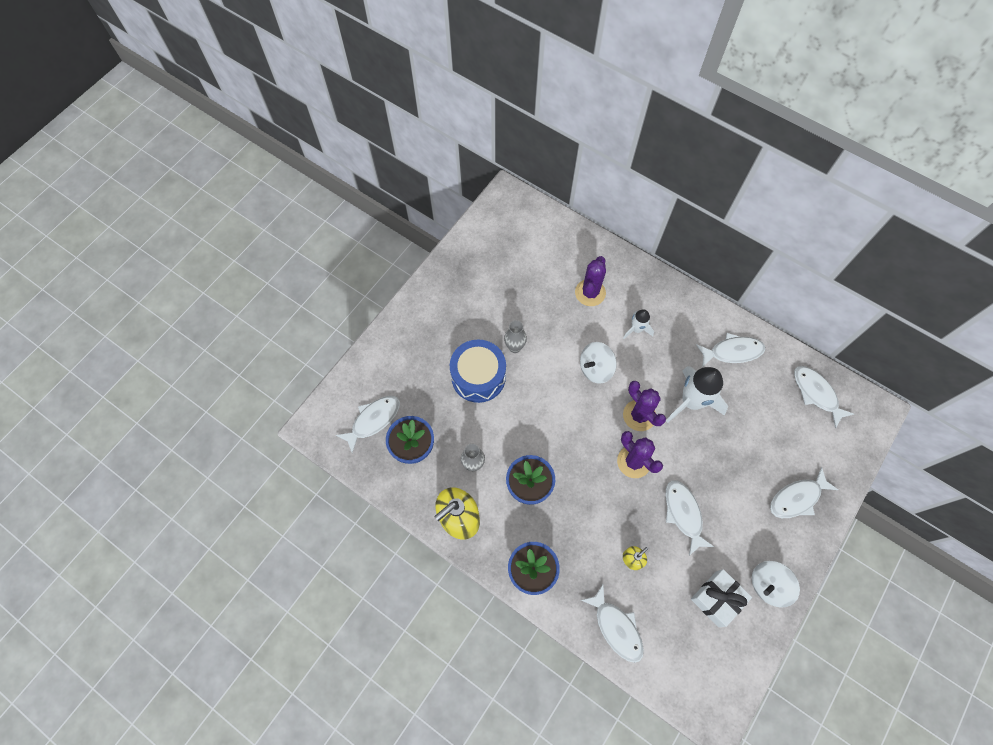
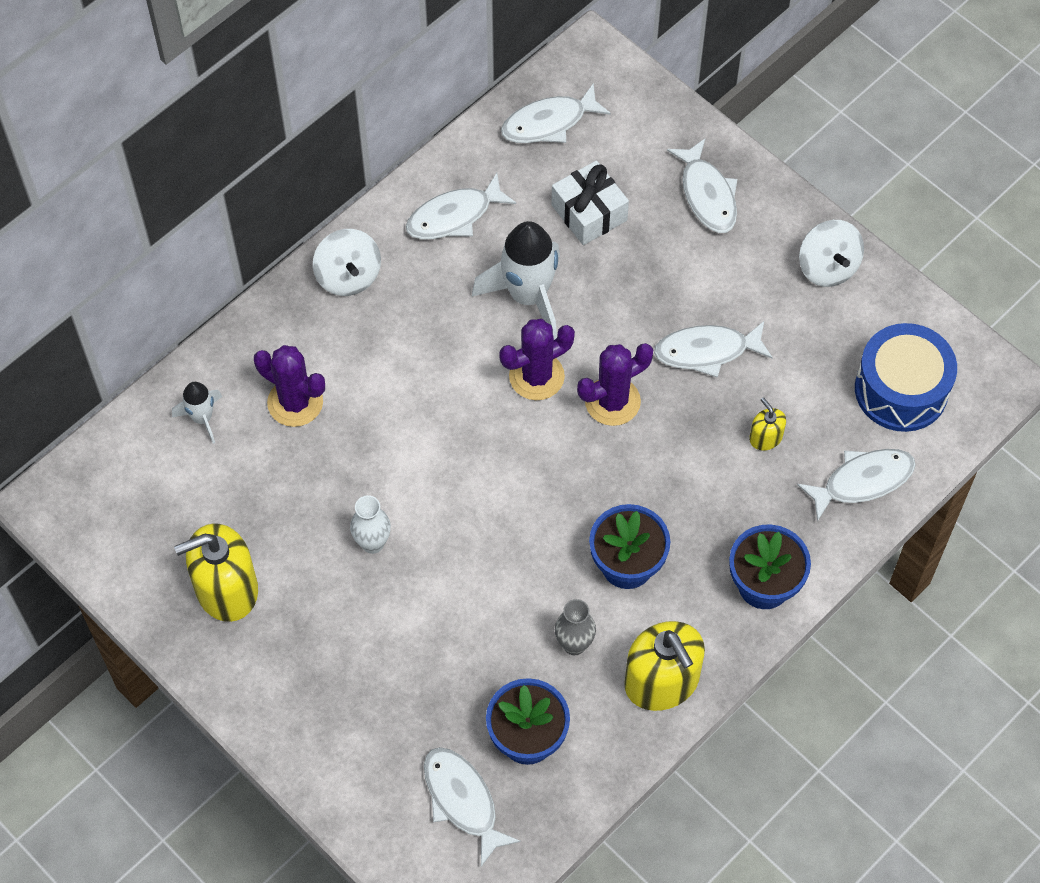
camera: 80 degrees left, 5 degrees down
(475, 282) = (226, 589): none -> yellow soap dispenser
(478, 377) = (416, 612): blue drum -> blue drum (901, 390)
(514, 347) = (372, 543): grey vase -> white vase
(595, 368) = (440, 423): white spinning top -> white spinning top (348, 276)
(636, 329) = (382, 346): white rocket -> white rocket (202, 418)
(717, 599) = (838, 338): white gift -> white gift (589, 212)
(732, 352) = (454, 216): white fish -> white fish turned 120 degrees counterclockwise

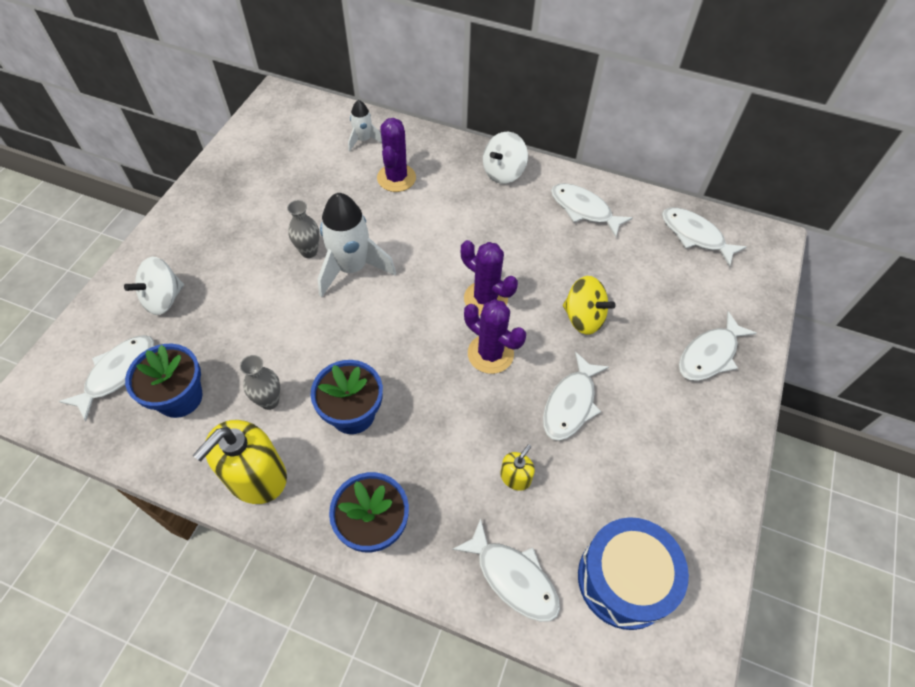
camera: 65 degrees right, 5 degrees down
(226, 589) = (247, 190): yellow soap dispenser -> none
(372, 543) = (309, 251): white vase -> grey vase
(528, 296) = (548, 271): white rocket -> white rocket (352, 268)
(589, 212) = (640, 284): white gift -> none
(608, 290) = (583, 318): none -> yellow spinning top
(707, 351) = (571, 404): white fish -> white fish turned 120 degrees counterclockwise
(828, 267) = (706, 469): white spinning top -> white spinning top (163, 299)

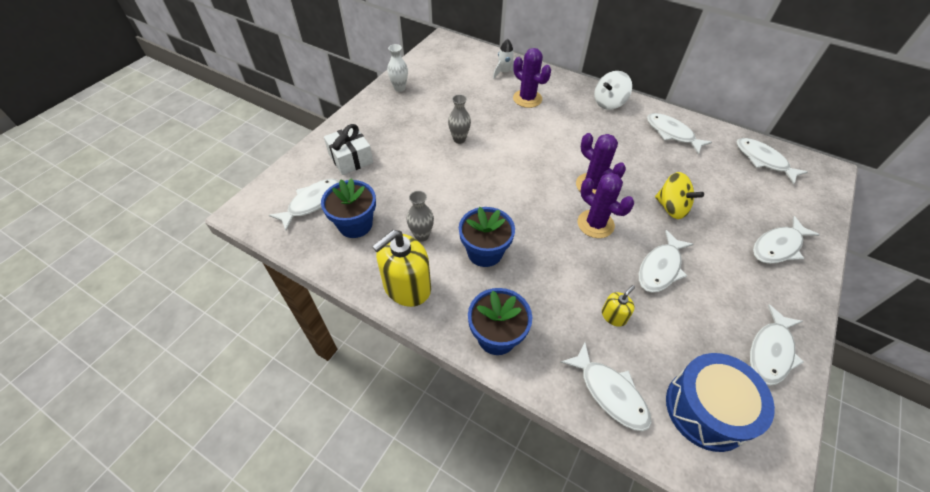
camera: 10 degrees right, 5 degrees down
(163, 299) = (350, 158): white spinning top -> white gift
(221, 181) = (399, 88): none -> white vase
(352, 268) = (490, 153): white rocket -> none
(396, 178) = (527, 99): purple cactus -> purple cactus turned 60 degrees counterclockwise
(697, 495) = (770, 352): none -> white fish

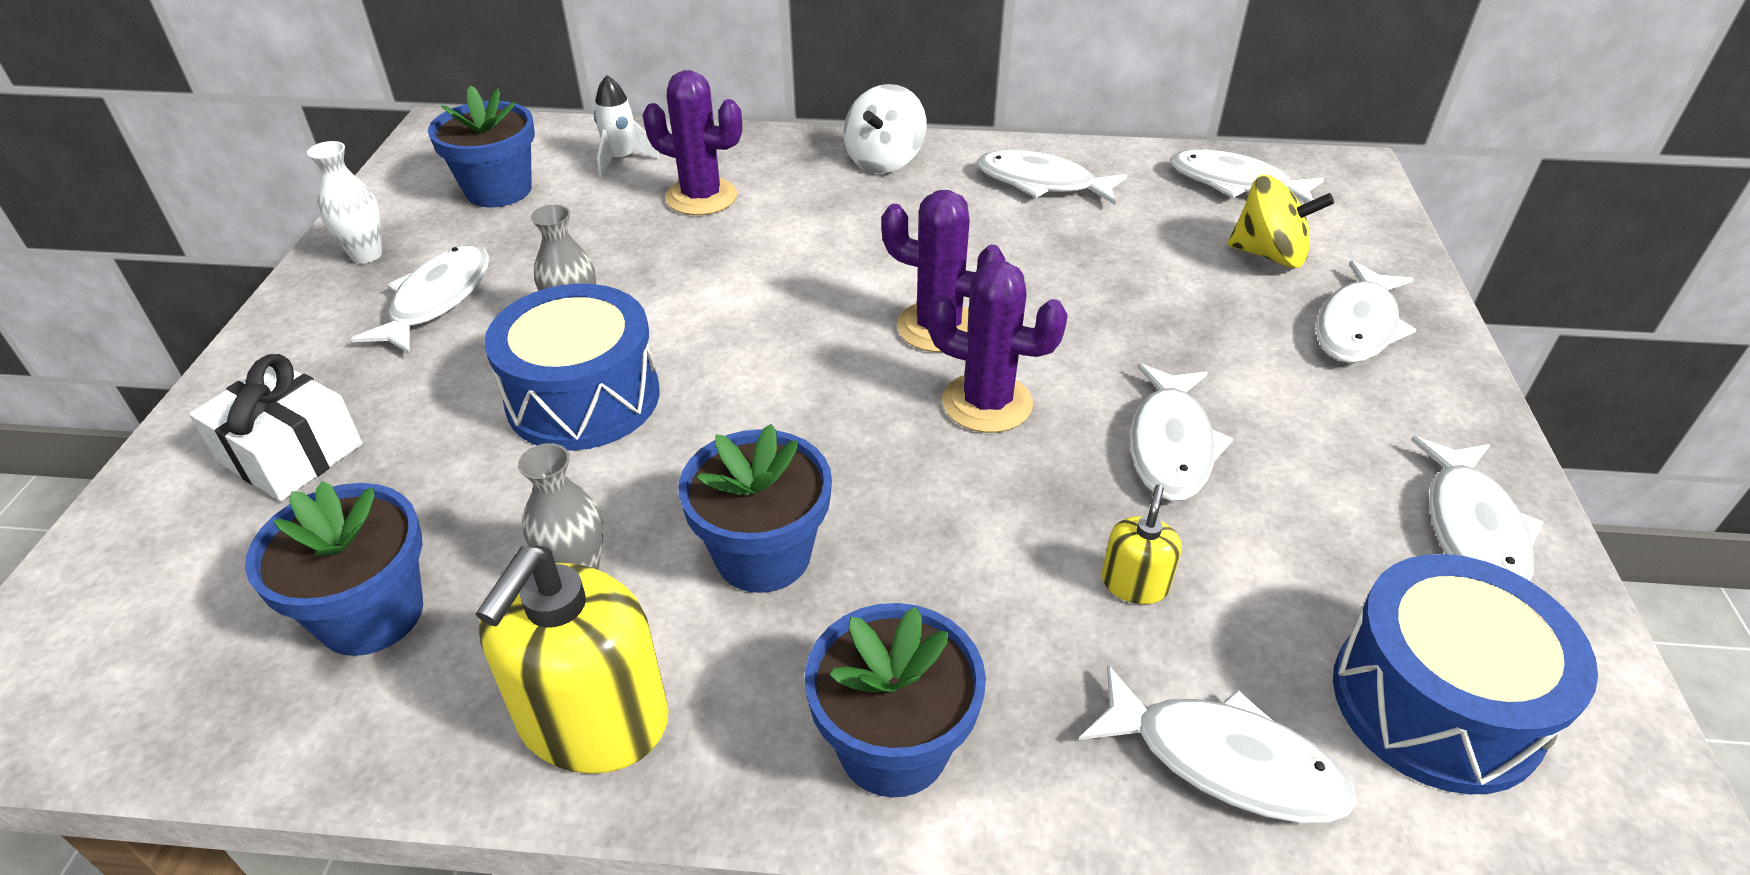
camera: 25 degrees left, 10 degrees down
(312, 203) = (211, 603): white fish -> white fish (437, 300)
(449, 170) = (583, 398): none -> blue drum
(454, 74) = (498, 190): none -> blue flower pot
(671, 207) = (1122, 319): yellow spinning top -> yellow spinning top (1269, 255)

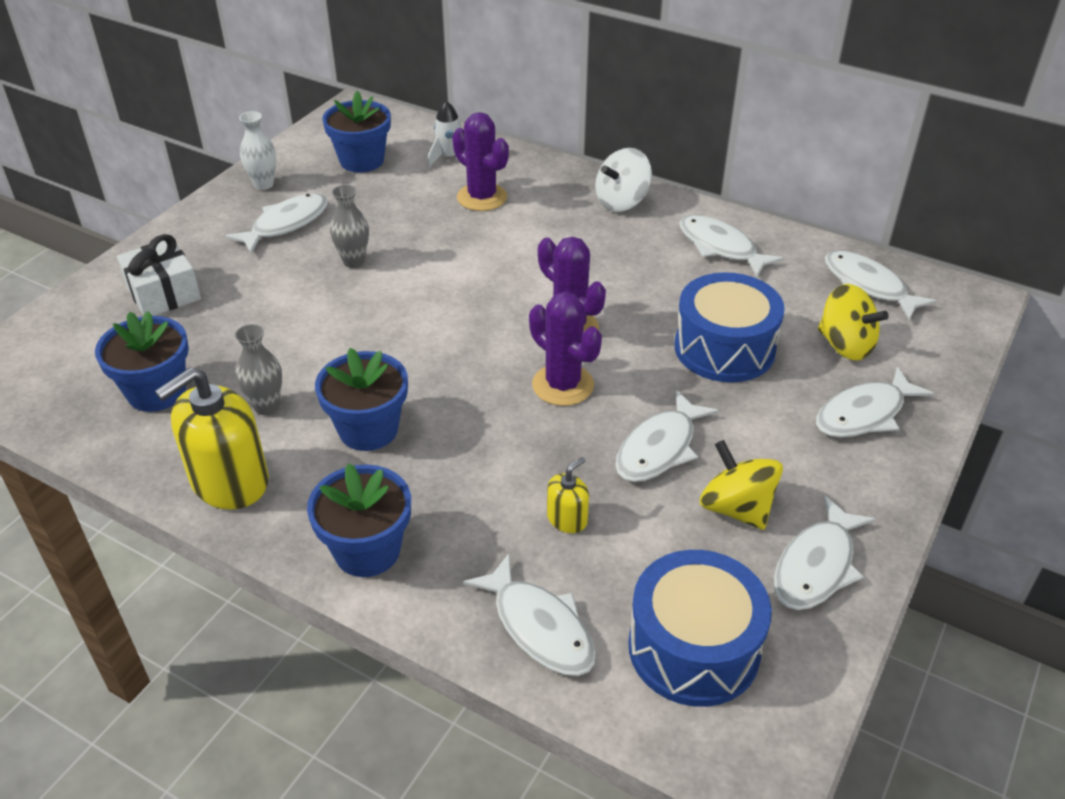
camera: 25 degrees right, 0 degrees up
(583, 398) = (329, 308): blue drum -> blue drum (724, 348)
(1322, 490) = (736, 508): none -> yellow spinning top

